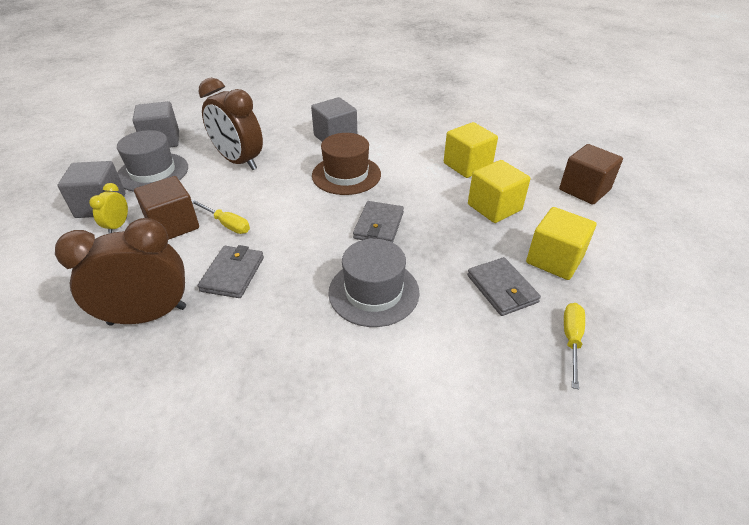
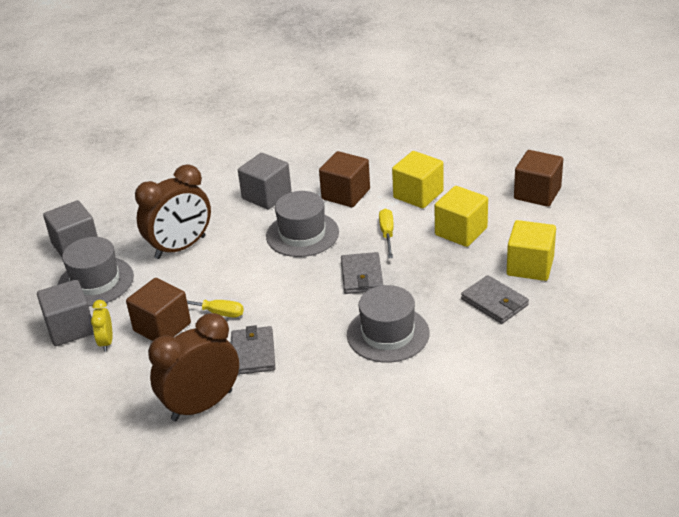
camera: 15 degrees left, 5 degrees down
(239, 161) = (180, 247): brown clock -> brown clock turned 60 degrees counterclockwise
(346, 175) = (302, 234): brown hat -> grey hat
(402, 151) = (346, 194): none -> brown cube
(571, 340) = (562, 326): yellow screwdriver -> yellow screwdriver (387, 234)

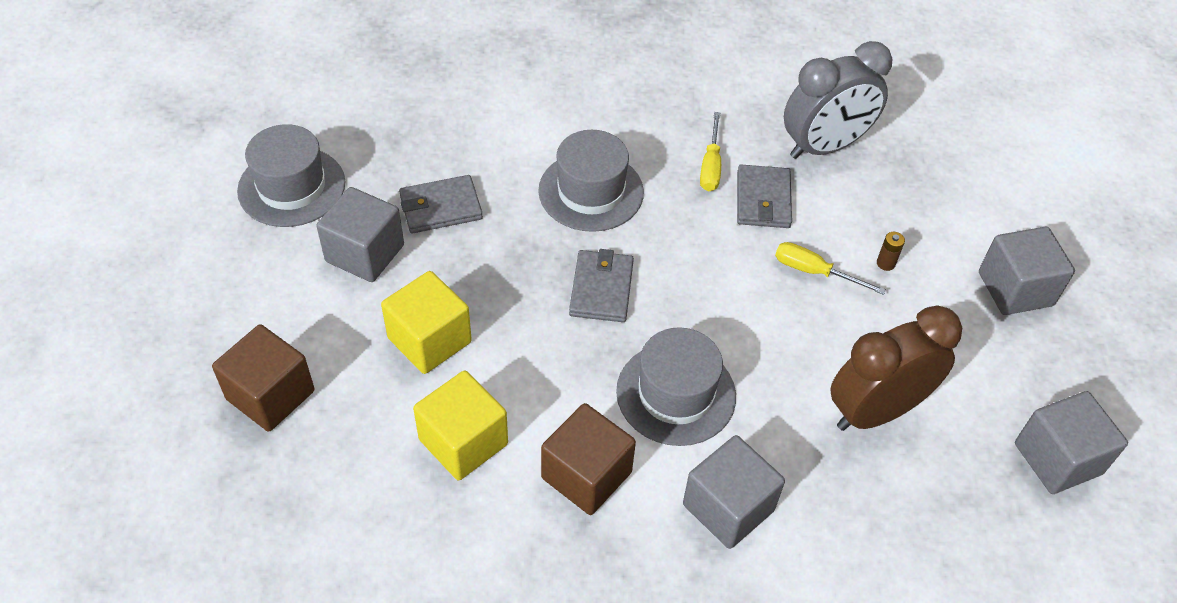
camera: 175 degrees left, 15 degrees up
(95, 281) = (1001, 368): grey hat -> grey hat (291, 187)
(106, 342) = (958, 256): yellow clock -> none
(162, 327) = (885, 263): brown cube -> brown battery
(202, 405) = (824, 147): brown clock -> grey clock
(387, 234) = (542, 361): yellow screwdriver -> yellow screwdriver (710, 166)
(494, 302) = (440, 207): grey wallet -> grey wallet turned 75 degrees counterclockwise
(530, 266) = (365, 253): yellow cube -> grey cube

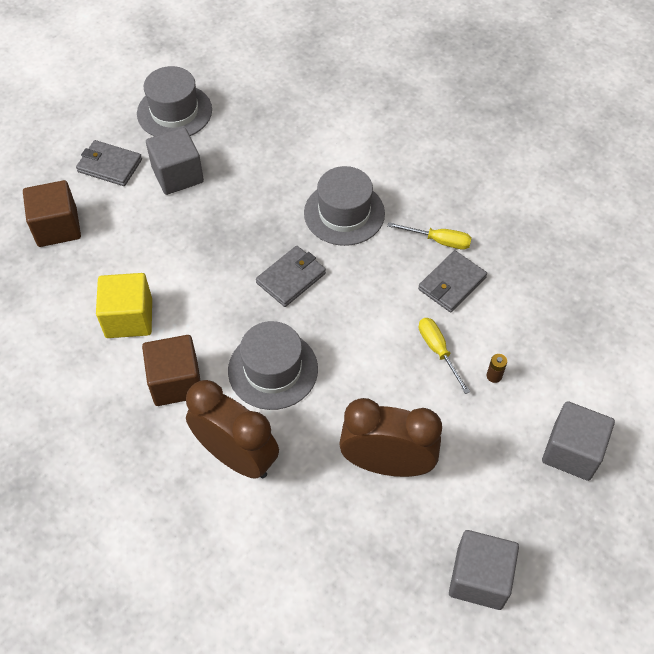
camera: 40 degrees right, 5 degrees up
(429, 340) = (165, 248): yellow cube -> none
(440, 207) = (245, 172): grey wallet -> grey wallet (109, 165)
(710, 166) = (439, 241): yellow screwdriver -> yellow screwdriver turned 120 degrees counterclockwise
(728, 507) = (237, 456): grey cube -> brown clock
(824, 147) = (533, 273): grey clock -> none

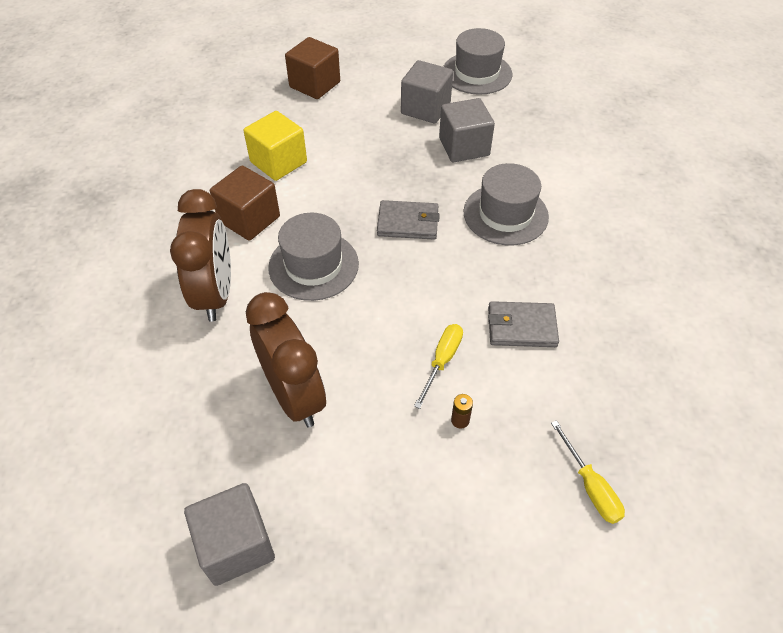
camera: 50 degrees right, 5 degrees down
(109, 165) = (392, 74): grey wallet -> none
(439, 241) = (554, 290): yellow screwdriver -> yellow screwdriver (590, 486)
(572, 451) = (442, 541): grey cube -> grey cube (464, 147)

